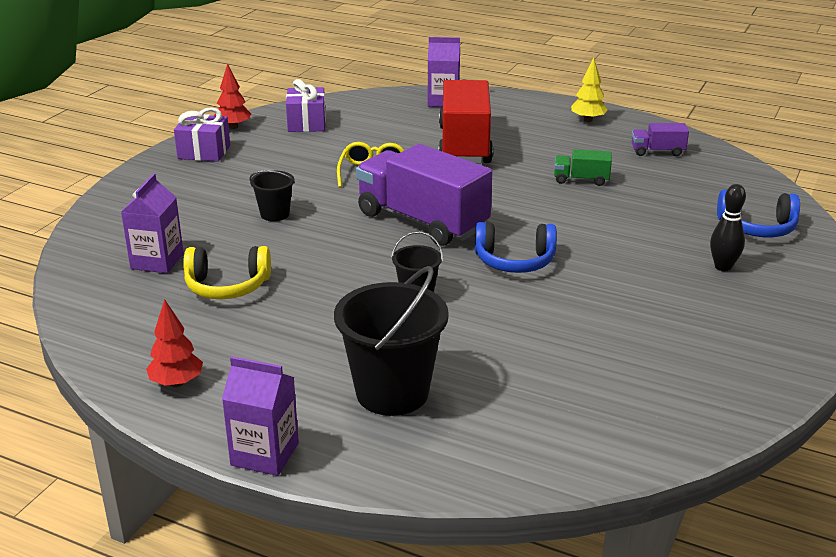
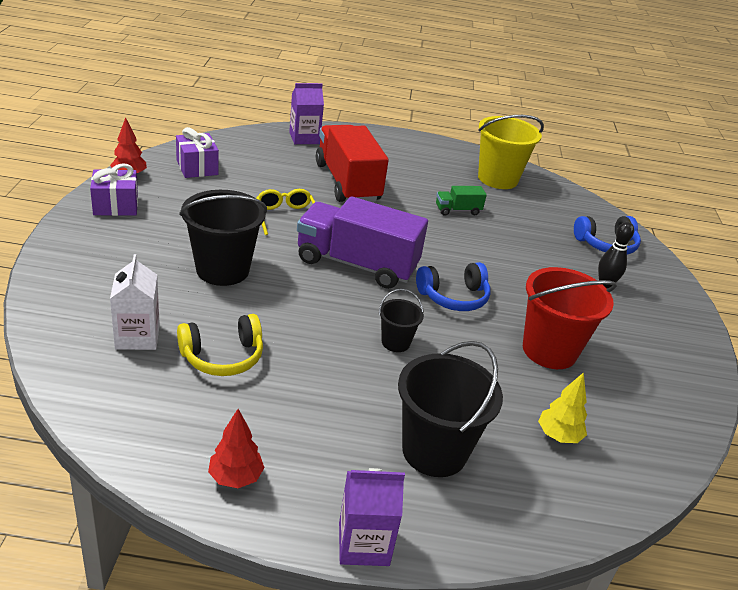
camera: 25 degrees left, 5 degrees up
(157, 261) = (137, 336): purple carton -> white carton
(275, 214) = (222, 270): black bucket -> black bucket, size x1.95
(588, 120) = (429, 151): yellow tree -> yellow tree (558, 436)
(597, 322) = (549, 350): none -> red bucket
(657, 151) = (497, 179): purple truck -> yellow bucket

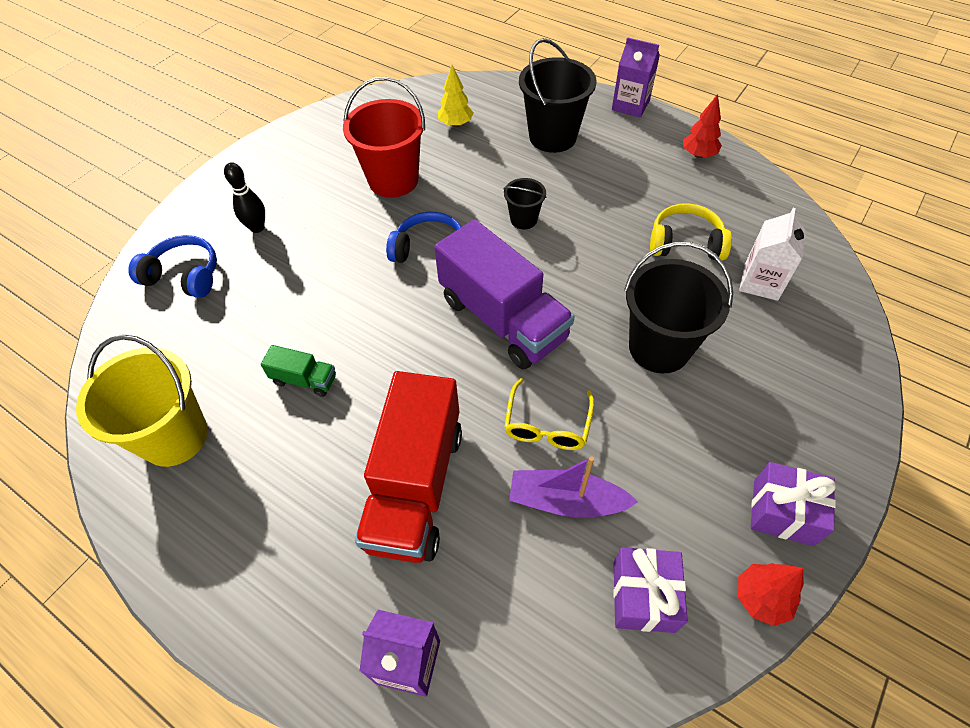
camera: 145 degrees left, 20 degrees up
(256, 190) = (566, 501): none -> purple boat

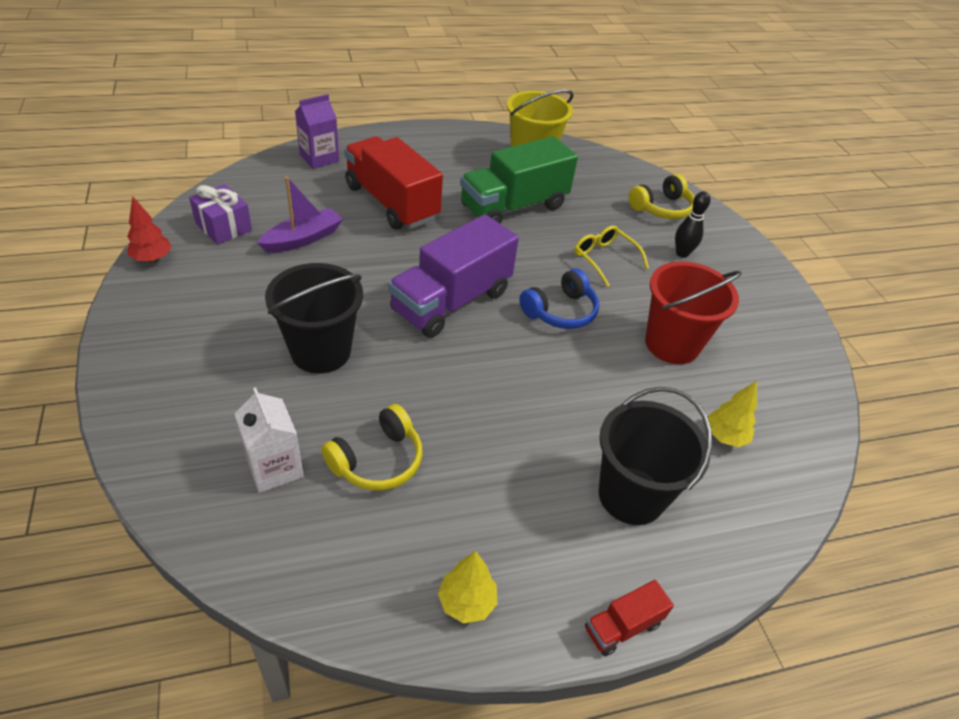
camera: 125 degrees right, 10 degrees down
(184, 275) = (662, 208): blue headphones -> yellow headphones
(304, 379) = (514, 207): green truck -> green truck, size x2.27
(503, 318) = (451, 301): purple truck -> purple truck turned 45 degrees counterclockwise
(523, 219) = (535, 383): black bucket -> none
(547, 425) = (352, 264): yellow glasses -> yellow glasses (604, 259)
(630, 105) = (622, 626): purple carton -> red truck
(698, 155) = (466, 602): red tree -> yellow tree
(783, 512) = (158, 304): purple gift -> none

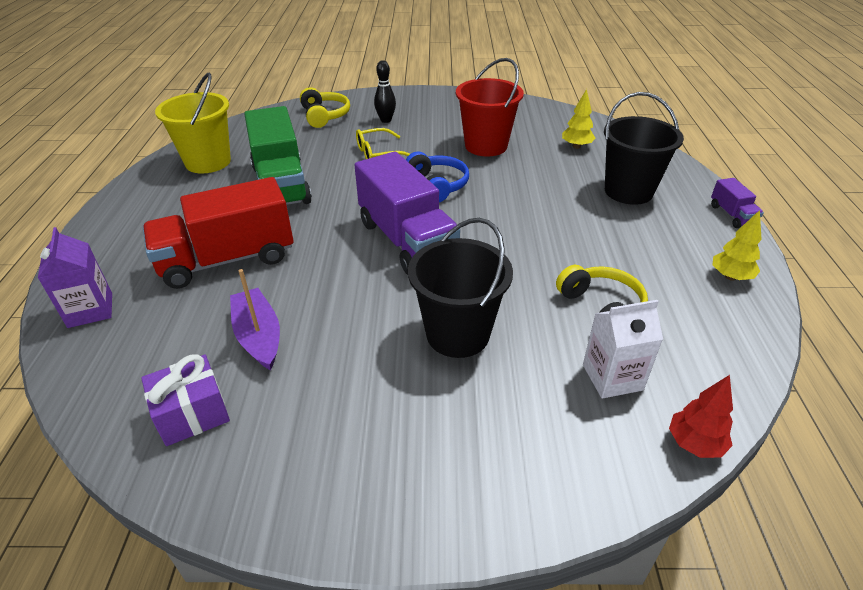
camera: 70 degrees left, 5 degrees down
(152, 259) = (227, 499): red tree -> red tree (694, 444)
(622, 626) = (732, 215): red truck -> purple truck

